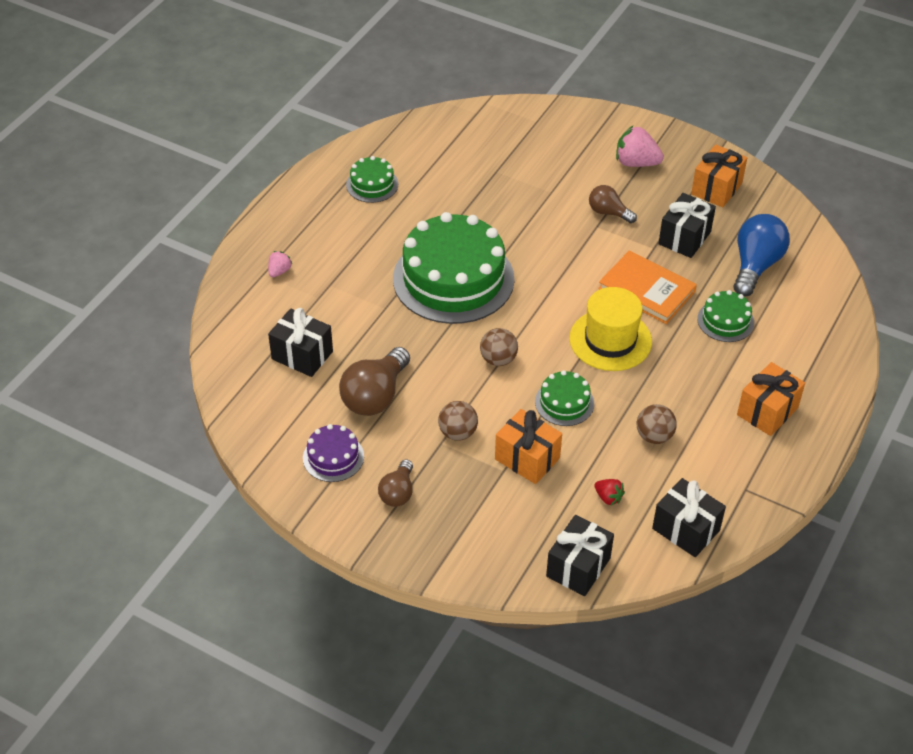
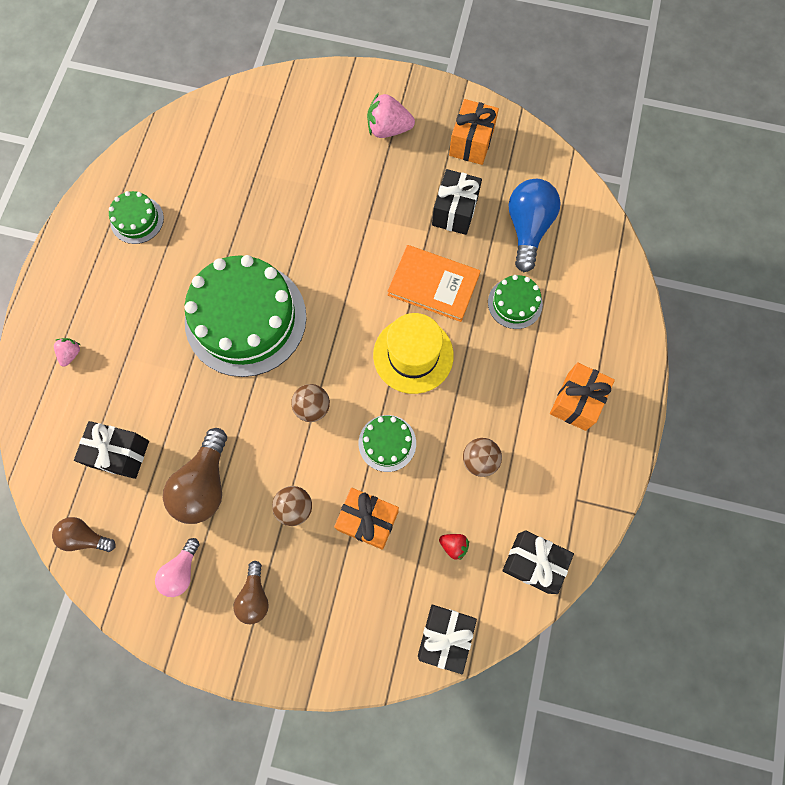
camera: 15 degrees left, 25 degrees up
(333, 457) = (181, 571): purple cake -> pink light bulb
(608, 212) = (376, 198): brown light bulb -> brown light bulb (85, 537)

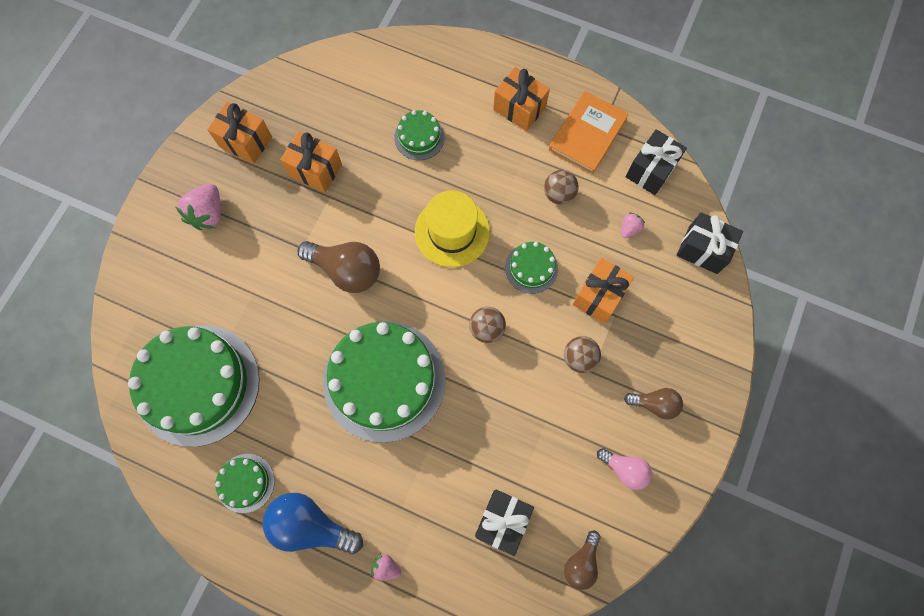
camera: 80 degrees left, 0 degrees up
(204, 485) = (546, 439): brown light bulb -> brown light bulb (346, 270)
(221, 161) = (198, 384): none -> green cake
(433, 285) = (386, 202): orange book -> orange book (587, 134)
(454, 545) = (629, 229): red strawberry -> pink strawberry
(455, 211) = (315, 170): black gift -> orange gift
(528, 229) = (348, 112): blue light bulb -> blue light bulb (311, 525)

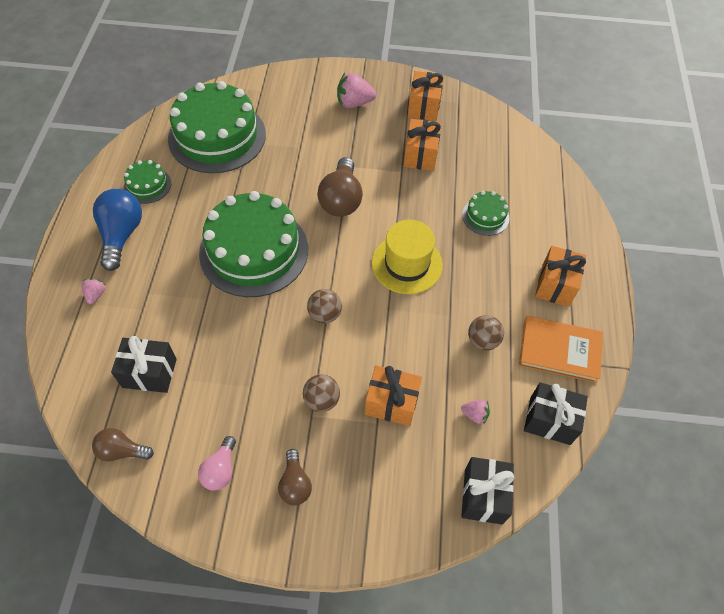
camera: 70 degrees right, 15 degrees down
(531, 268) = (397, 336): green cake -> none

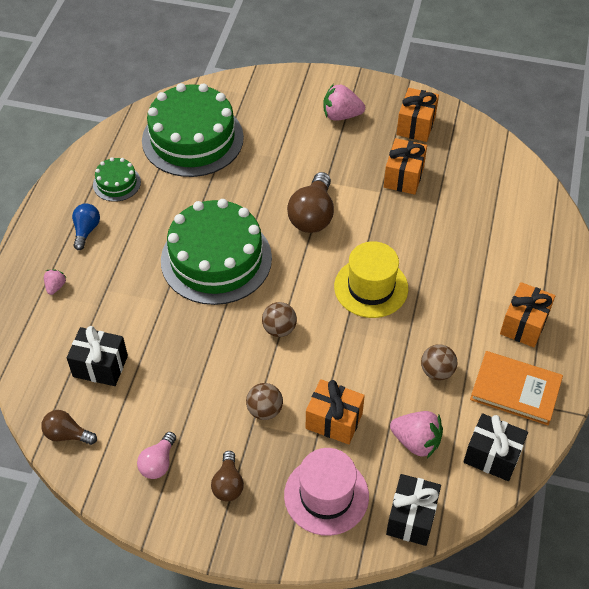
camera: 10 degrees right, 5 degrees down
(122, 235) = (86, 230): blue light bulb -> blue light bulb, size x0.59
(395, 483) = (326, 495): none -> pink hat
(475, 415) = (416, 441): pink strawberry -> pink strawberry, size x1.86
(485, 216) = (462, 247): green cake -> none

